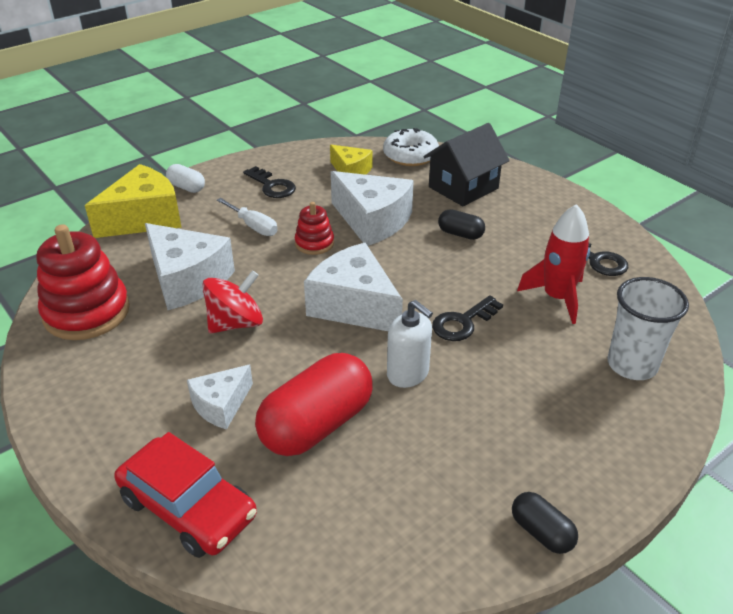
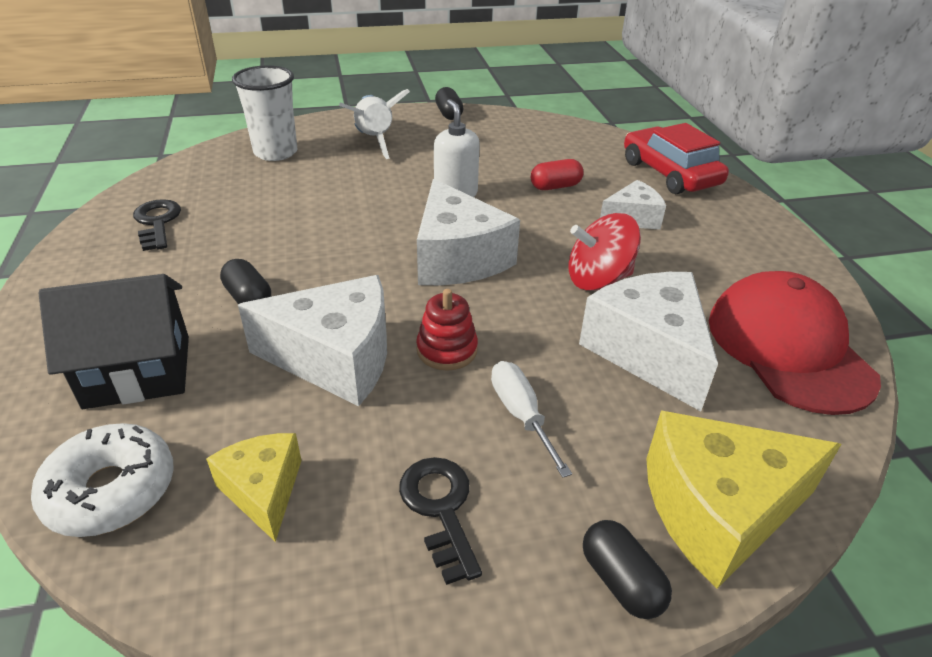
camera: 155 degrees left, 0 degrees up
(87, 312) = (788, 348): red stacking toy -> red cap
(186, 187) = (621, 581): white capsule -> black capsule
(316, 425) = (555, 186): red capsule -> red capsule, size x0.48
(372, 221) = (336, 358): white cheese -> white cheese turned 120 degrees clockwise
(463, 322) = (366, 213): black key -> none
(557, 298) = (253, 205): red rocket -> none
(566, 427) = (374, 140): none -> white rocket

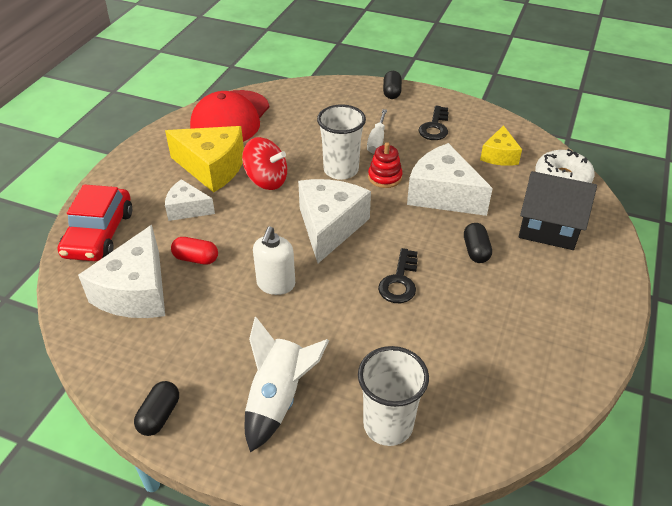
camera: 145 degrees left, 5 degrees up
(157, 222) = (527, 356): black key -> black key (400, 281)
(521, 334) = (341, 170): none -> white cup
(648, 351) = (292, 140): white cheese -> white cheese (136, 292)
(718, 510) = (340, 93): yellow cheese -> yellow cheese (212, 168)

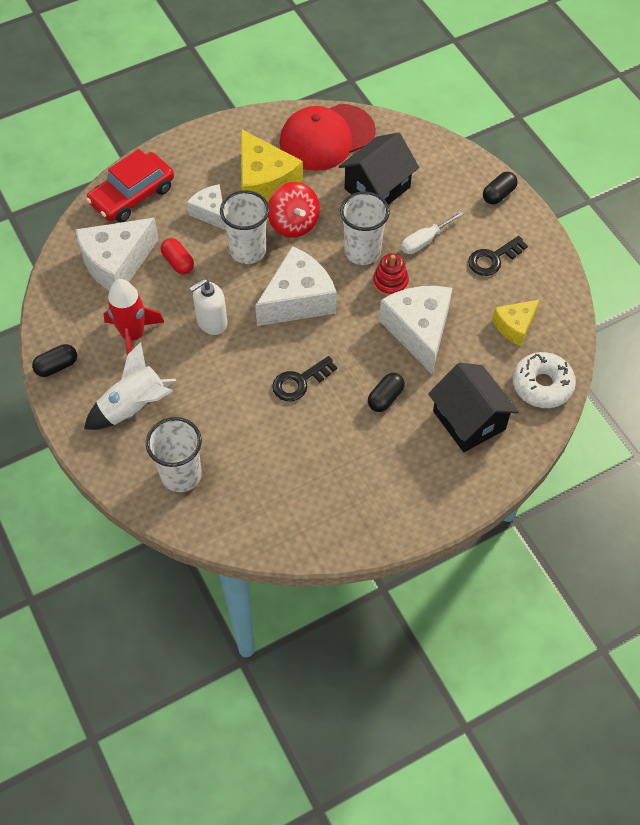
camera: 40 degrees right, 15 degrees up
(212, 338) = (133, 335): none -> red rocket
(249, 217) = (248, 251): none -> white cup
(304, 128) = (377, 188): none -> black house

